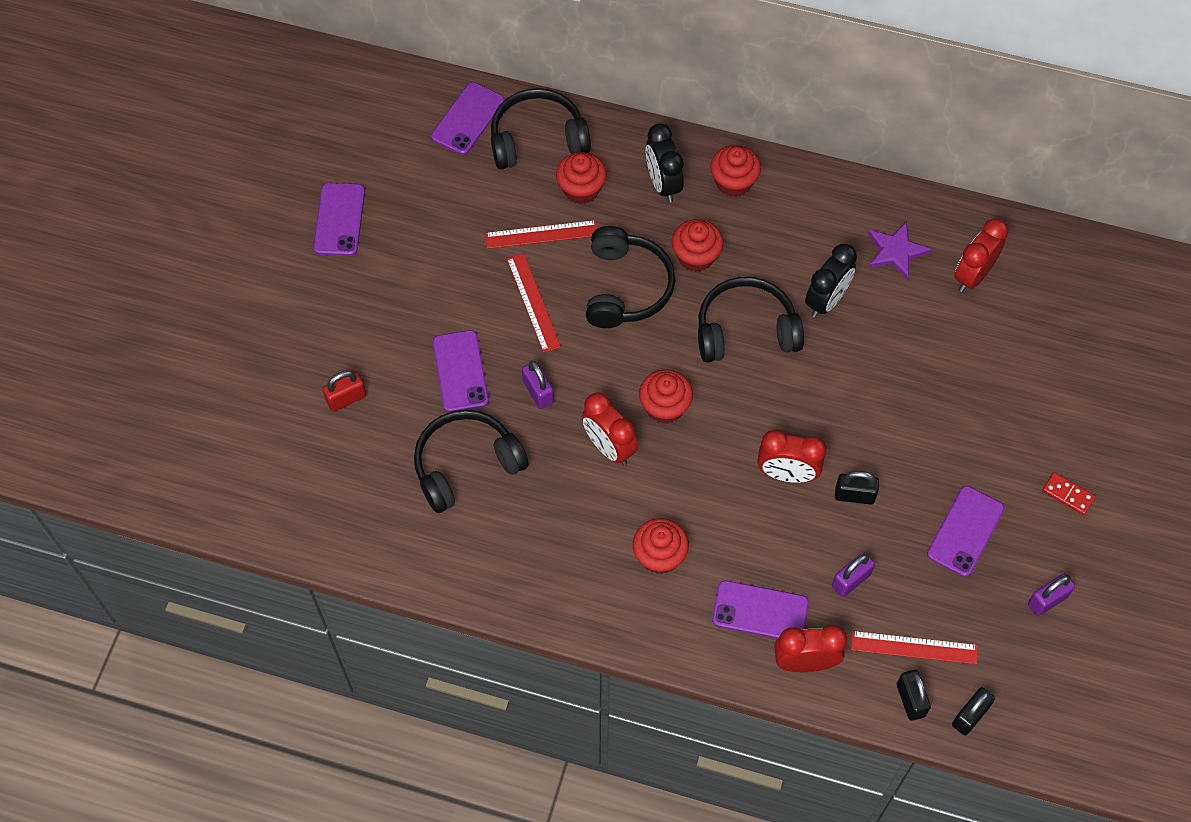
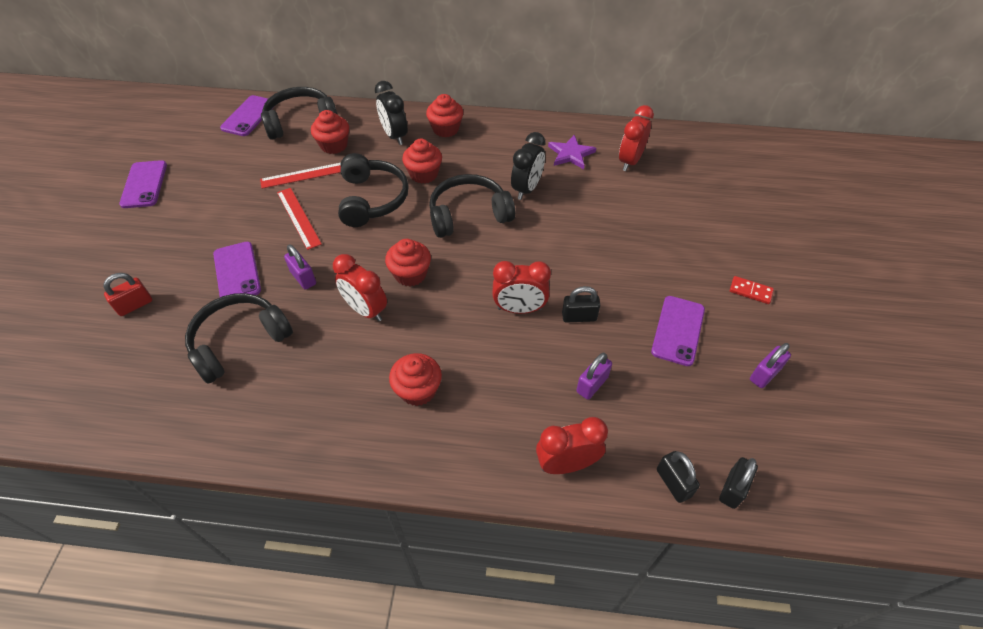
camera: 10 degrees left, 10 degrees down
(760, 611) = (516, 424): purple phone -> none
(914, 648) = (663, 434): red ruler -> none

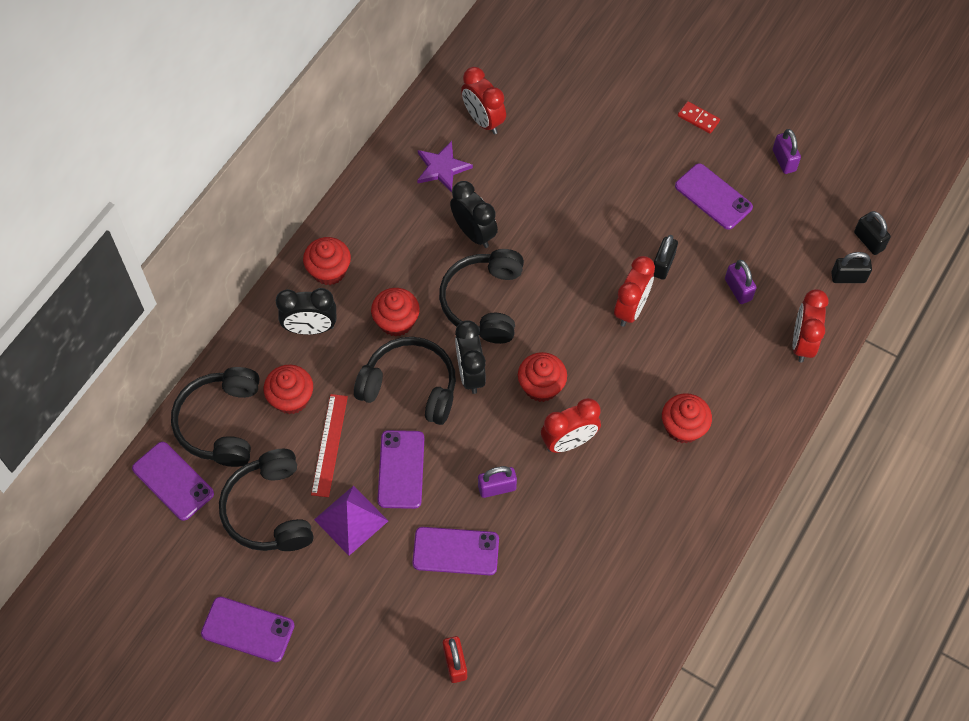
camera: 65 degrees left, 10 degrees up
(239, 342) = (556, 568): black headphones -> black headphones (270, 510)
(246, 206) = (351, 520): none -> purple pyramid
(299, 217) = (401, 469): red ruler -> purple phone
(400, 228) = (470, 373): none -> black clock
(750, 291) = (698, 119): red domino -> red domino turned 75 degrees clockwise

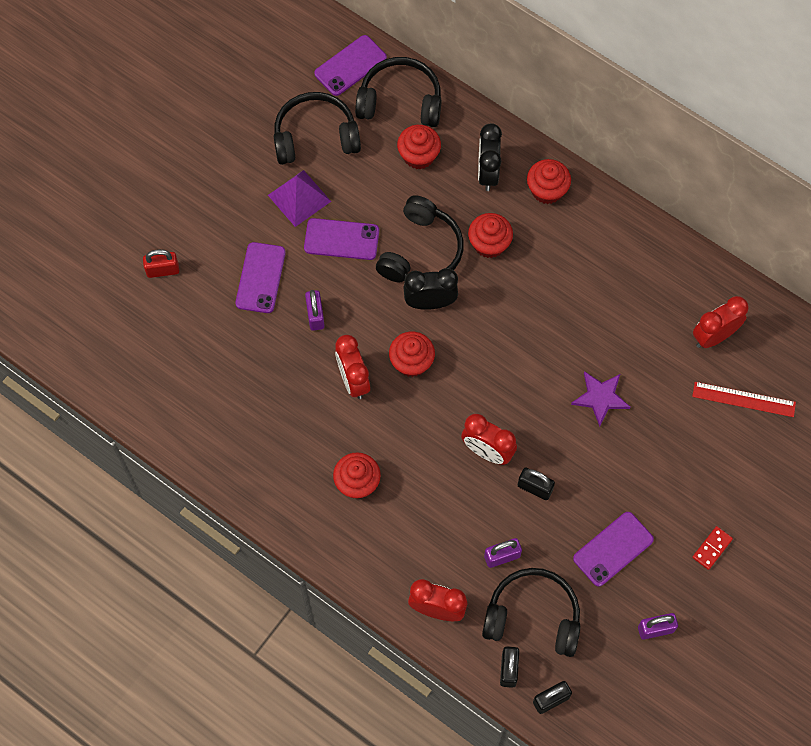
camera: 95 degrees right, 5 degrees up
(248, 629) = (214, 119): purple phone -> none
(330, 445) = (371, 184): red ruler -> red ruler (743, 399)
(442, 168) = (657, 294): purple star -> purple star (600, 397)
(474, 233) = (581, 317): black clock -> none
(484, 302) = (504, 320): black headphones -> black headphones (533, 617)

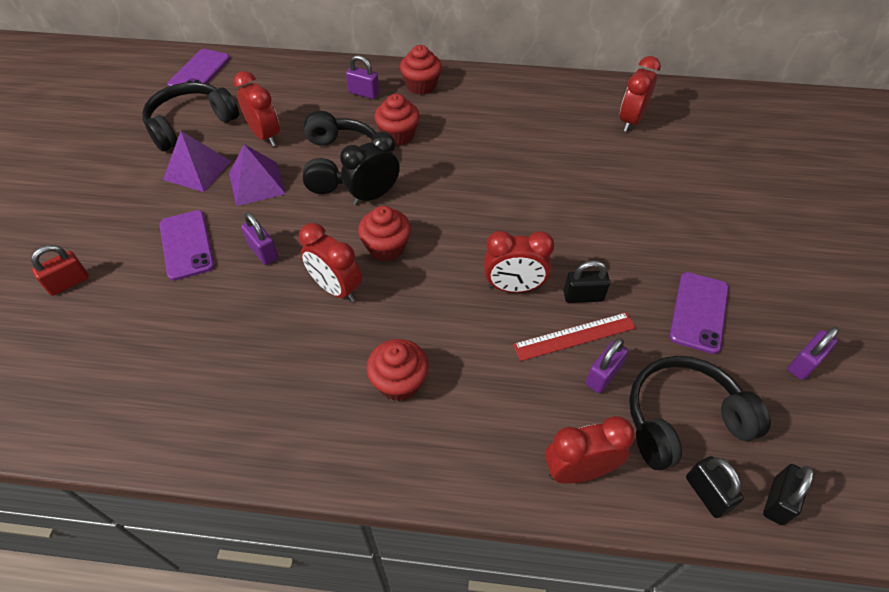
camera: 30 degrees left, 15 degrees down
(341, 239) = (257, 183): purple phone -> purple pyramid
(373, 184) = (265, 136): none -> red clock
(400, 101) = (258, 77): black headphones -> none
(418, 156) = (296, 103): red cupcake -> none
(487, 173) = (364, 93): black clock -> purple padlock
(600, 397) = (580, 199): purple star -> none
(712, 548) = (779, 267): red domino -> none
(743, 399) = (693, 150): red ruler -> red ruler (574, 336)

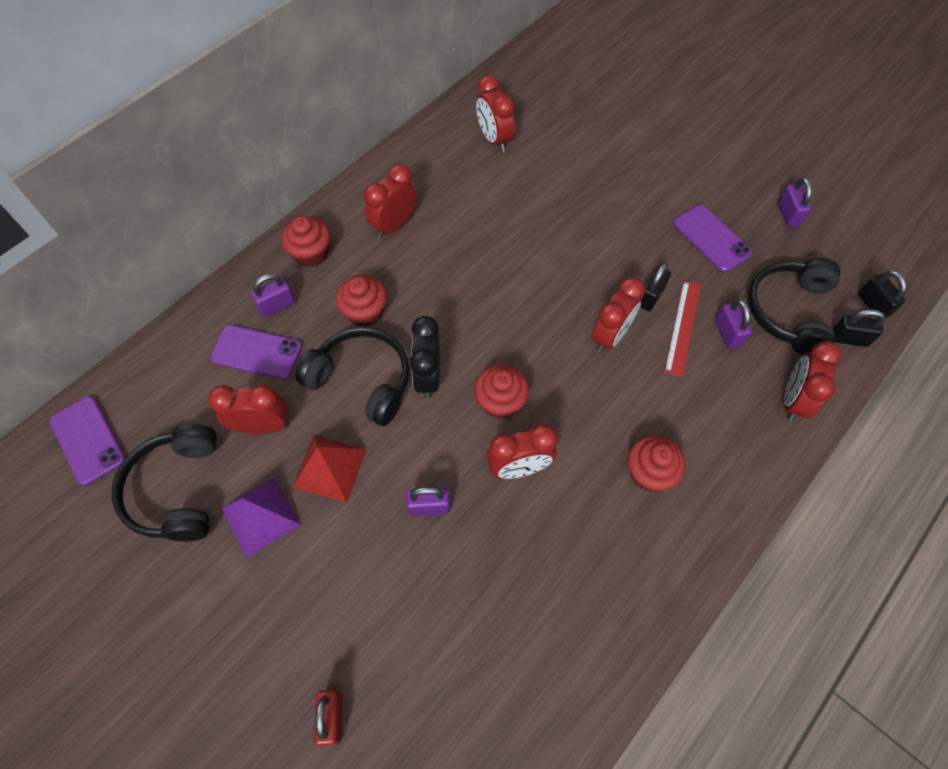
camera: 55 degrees left, 10 degrees up
(187, 245) = (366, 574): purple phone -> purple phone (256, 352)
(257, 183) = (329, 468): purple pyramid -> red pyramid
(488, 111) = (394, 225): none -> red clock

